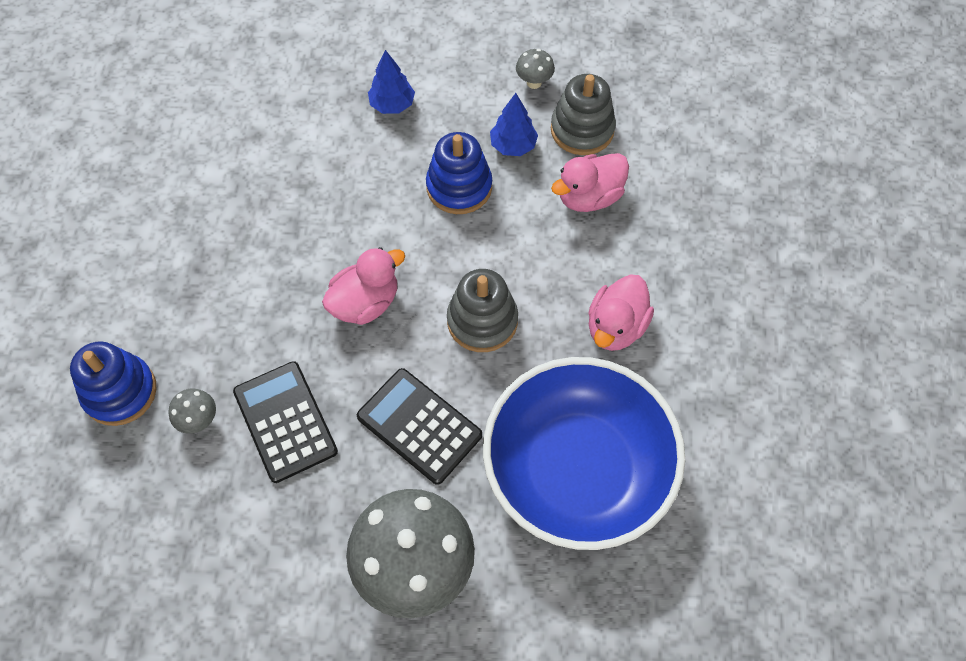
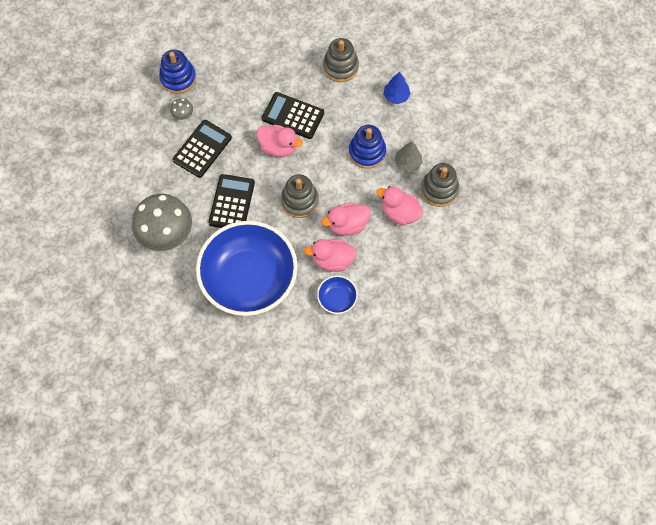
camera: 60 degrees right, 5 degrees up
(288, 148) = (340, 67): none -> grey stacking toy
(324, 254) = (293, 116): none -> black calculator
(513, 146) = (408, 163): blue tree -> grey tree
(534, 82) = (454, 152): grey mushroom -> none
(566, 275) = (347, 225): none -> pink duck
(686, 354) = (337, 298): none -> blue bowl

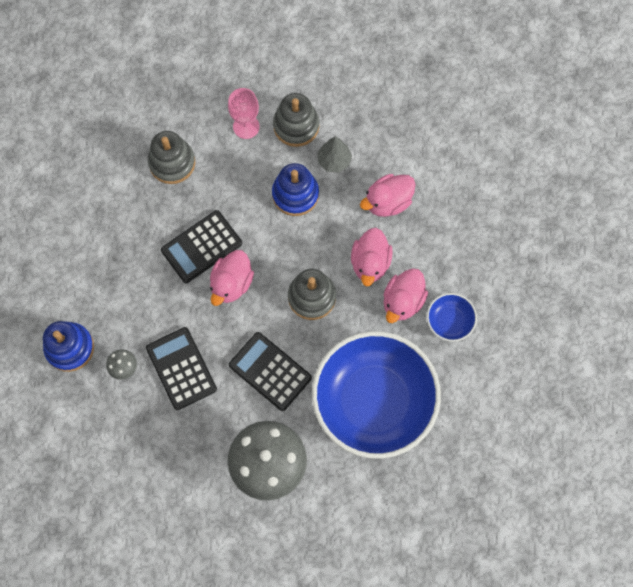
camera: 60 degrees left, 5 degrees up
(278, 147) = (231, 283): pink duck -> pink duck turned 150 degrees clockwise
(396, 96) = (246, 126): blue tree -> pink goblet
(439, 190) = (384, 147): grey stacking toy -> grey stacking toy (296, 126)

